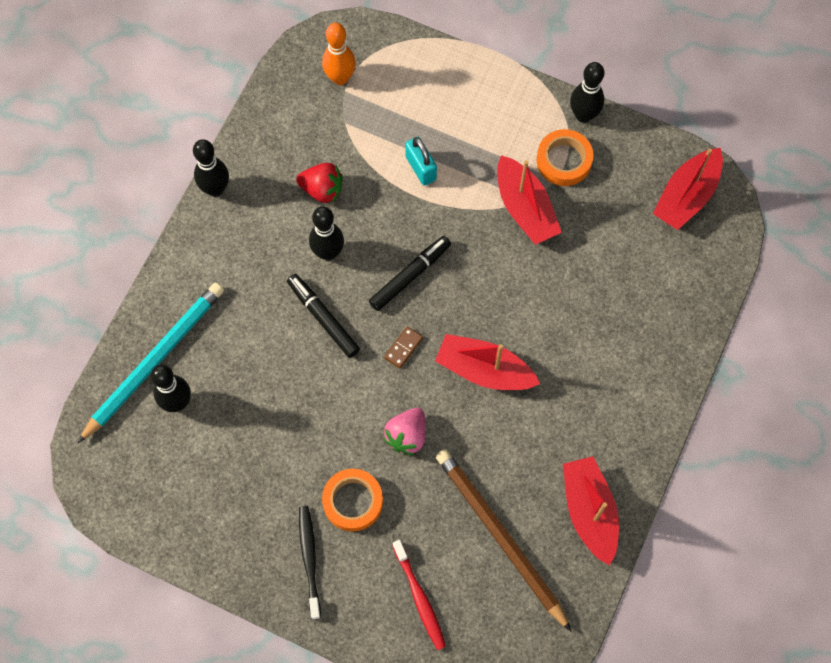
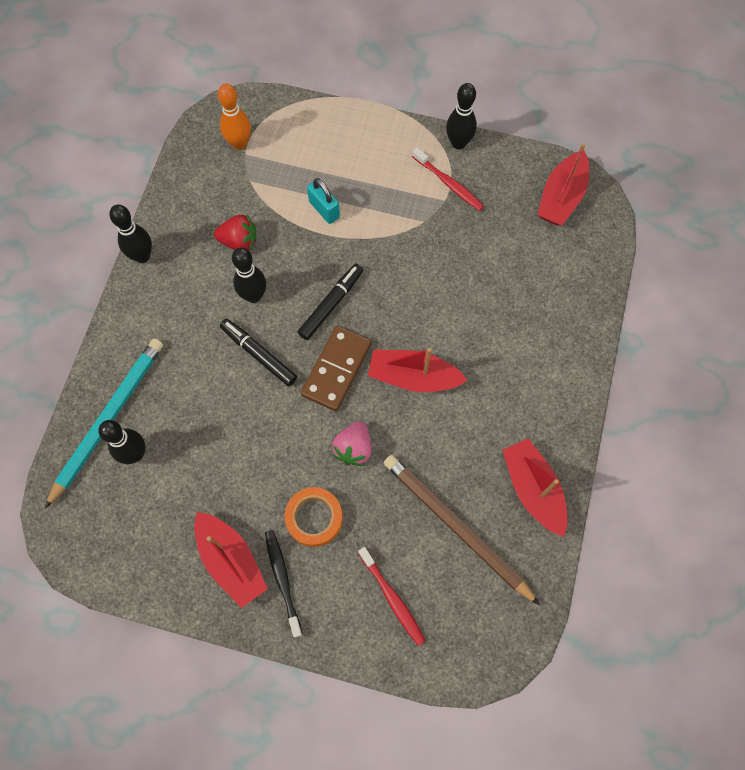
camera: 10 degrees left, 0 degrees up
(403, 348) = (336, 369): brown domino -> brown domino, size x2.18
(525, 208) = (422, 229): red boat -> red boat (231, 561)
(564, 161) = (449, 184): orange tape -> red toothbrush

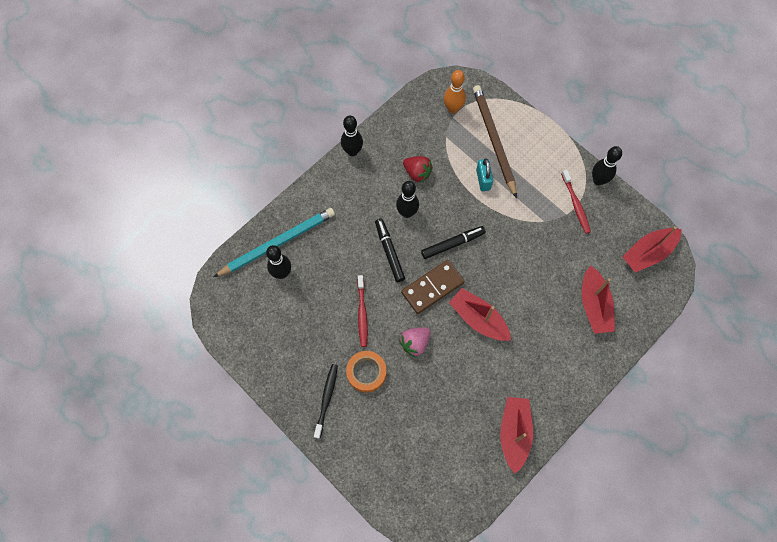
camera: 30 degrees right, 0 degrees up
(231, 561) = (302, 370): red boat -> red boat (594, 305)
(392, 598) = (386, 449): red toothbrush -> red toothbrush (362, 313)
(456, 527) = (451, 428): brown pencil -> brown pencil (493, 140)

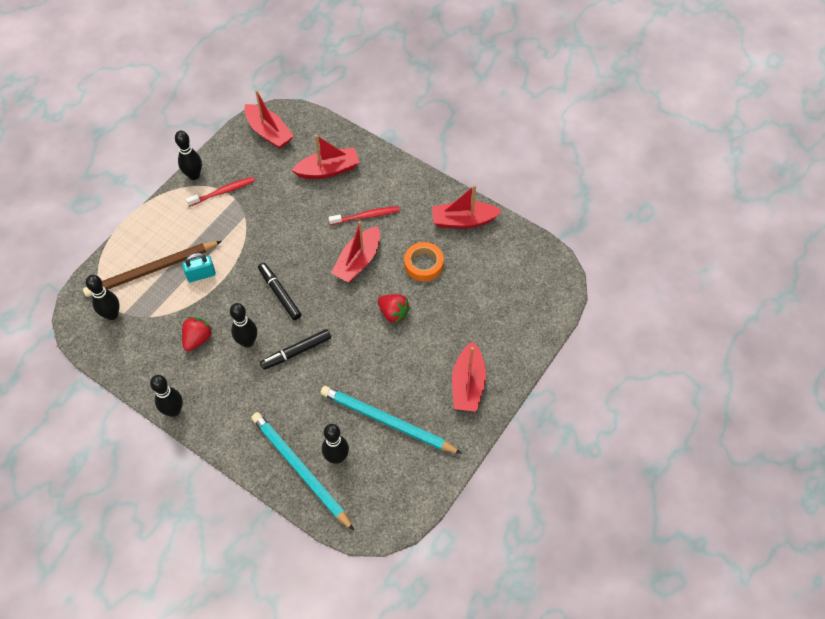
camera: 100 degrees left, 10 degrees down
(305, 320) = (387, 421): none -> turquoise pencil
(326, 399) = (468, 384): black toothbrush -> red boat
(362, 313) = (370, 367): red toothbrush -> red toothbrush (366, 216)
(366, 372) = (432, 352): orange tape -> orange tape (423, 264)
(415, 343) = (393, 313): pink strawberry -> red strawberry
(432, 287) = (331, 306): brown domino -> none
(453, 108) = (112, 314): orange bowling pin -> black bowling pin

